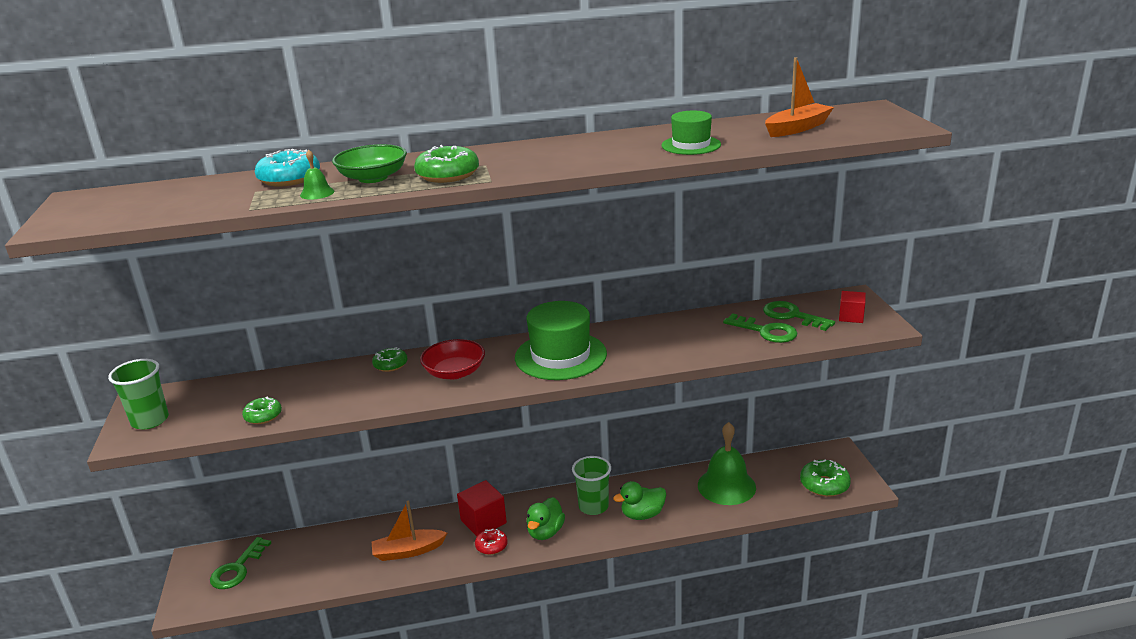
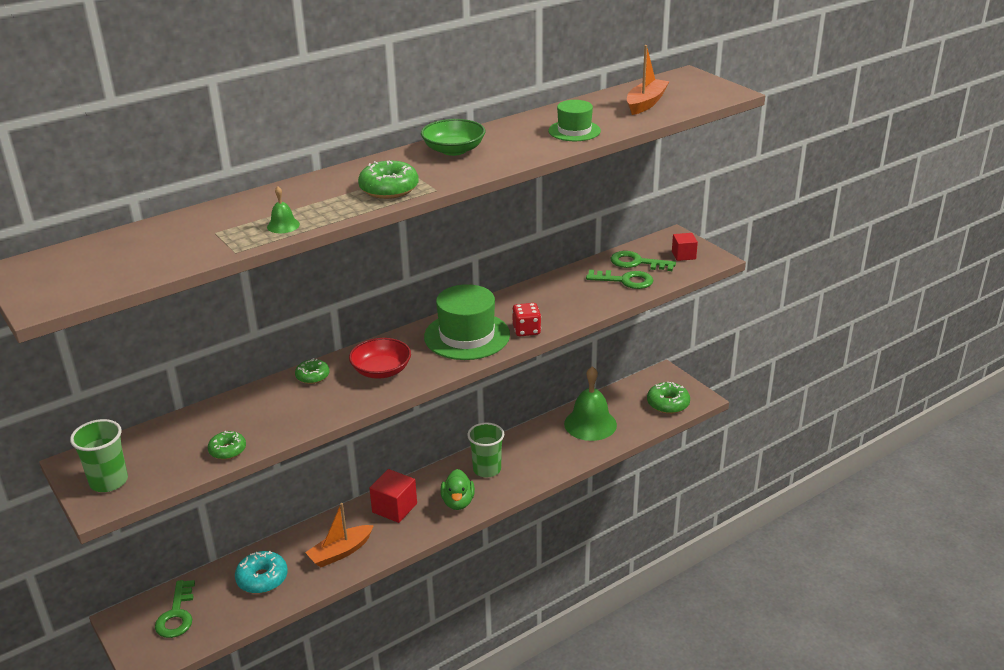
camera: 25 degrees left, 5 degrees up
(289, 179) = (234, 214): turquoise donut -> turquoise donut (262, 578)
(373, 178) = (319, 202): green bowl -> green bowl (453, 150)
(491, 546) = (416, 527): red donut -> none
(624, 362) = (526, 330): none -> red dice
(642, 515) = (533, 466): green duck -> none

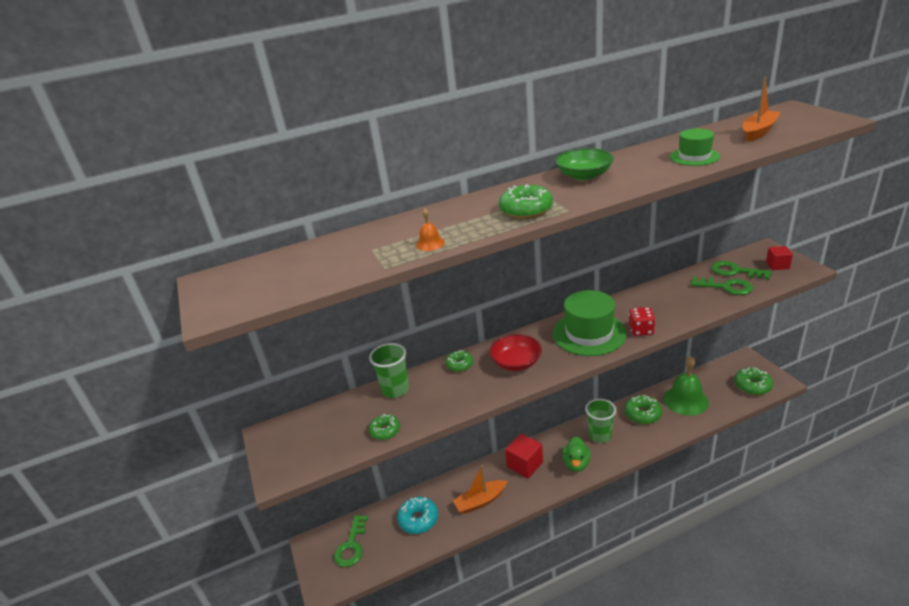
camera: 15 degrees right, 0 degrees up
(109, 481) = (288, 453): green cup -> green cup (395, 389)
(283, 225) = (430, 243): green bell -> orange bell
(539, 442) = (642, 414): none -> green donut

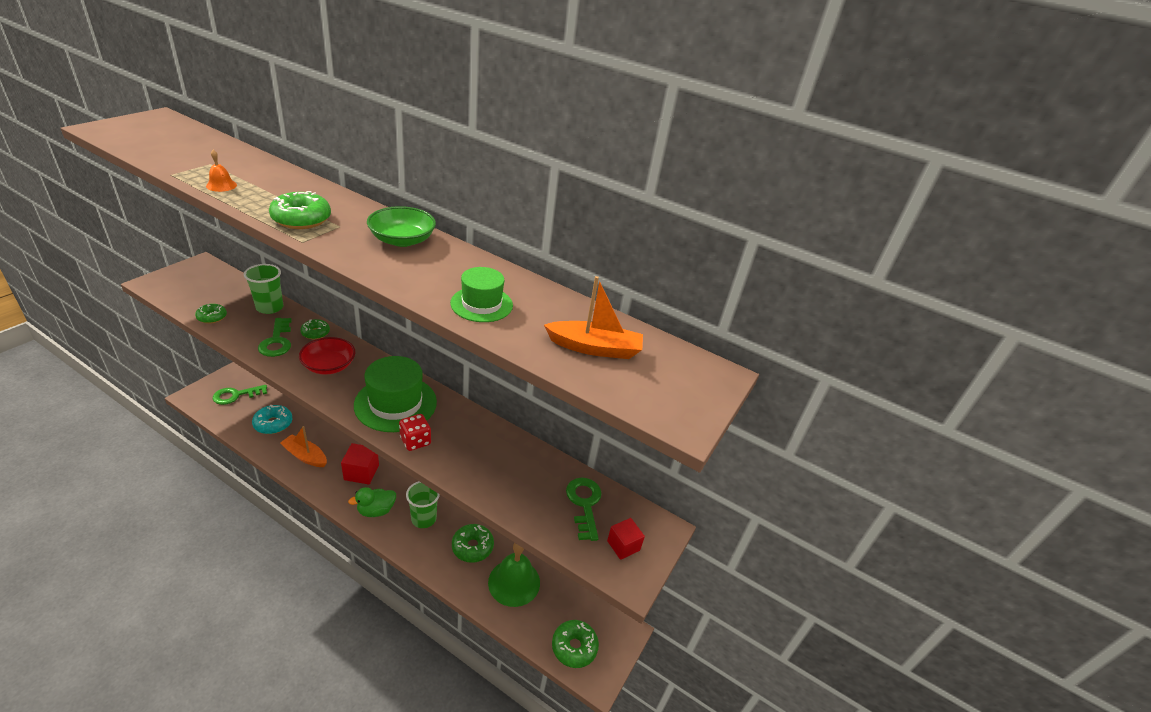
camera: 45 degrees right, 5 degrees up
(726, 287) = (541, 500): green key -> green key (277, 341)

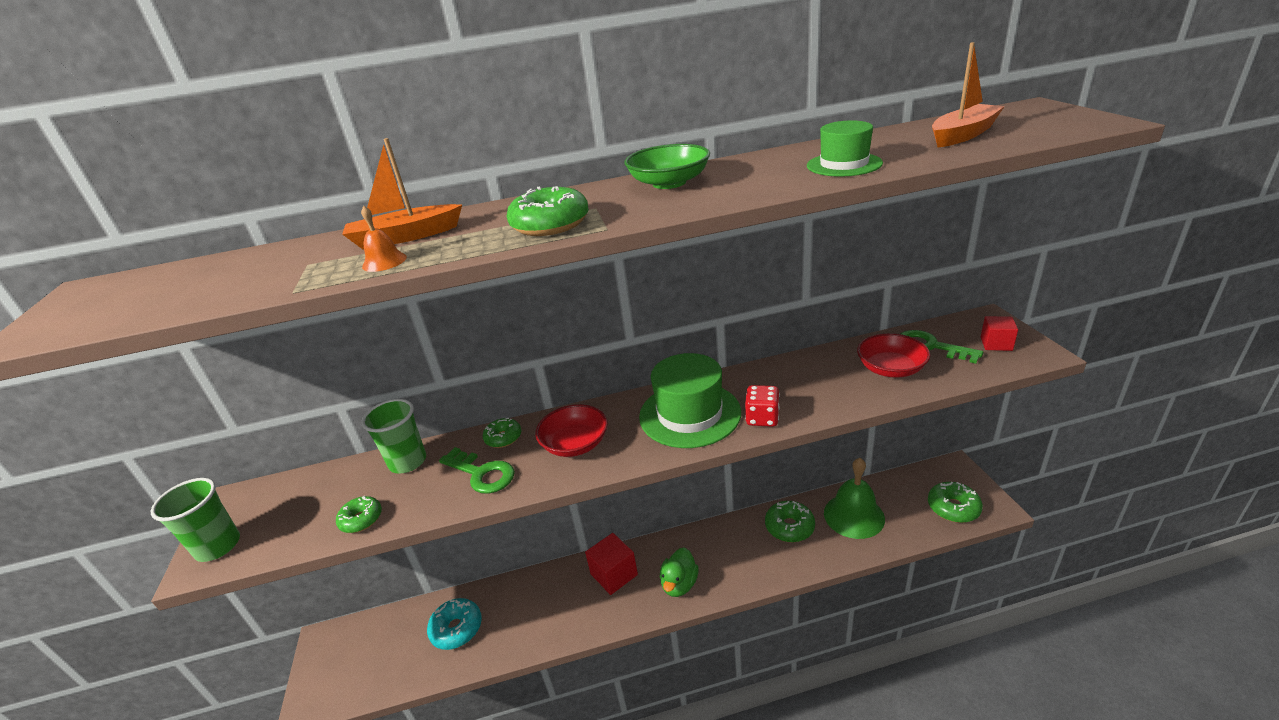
camera: 35 degrees left, 5 degrees down
(236, 395) = (365, 650): green key -> none
(305, 456) = (540, 617): orange boat -> orange boat (405, 237)
(423, 519) = (723, 549): green cup -> green cup (218, 546)
(532, 489) = (890, 369): none -> red bowl

